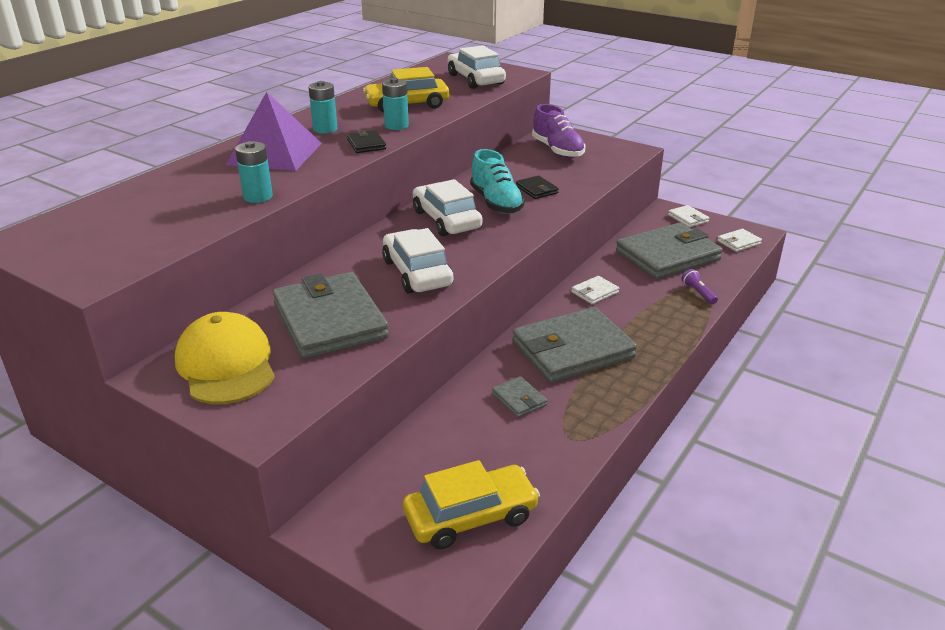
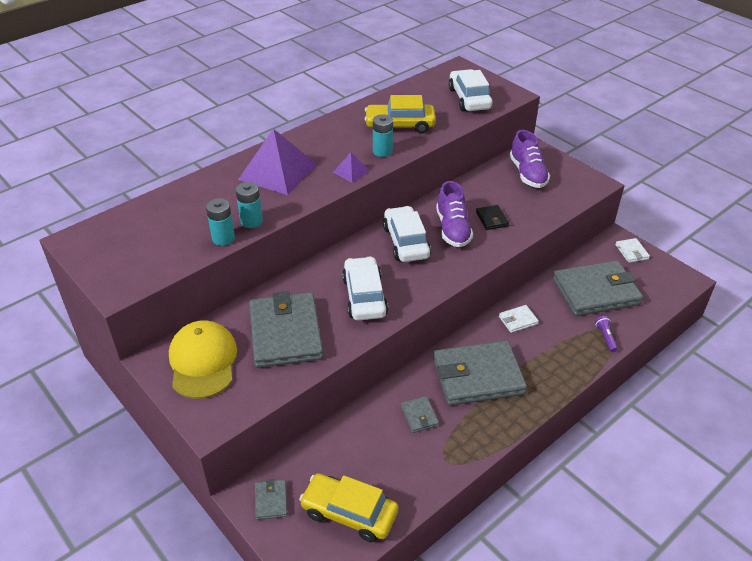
camera: 15 degrees right, 10 degrees up
(325, 129) = (324, 147): turquoise battery -> turquoise battery (223, 238)
(359, 525) = (271, 501): none -> grey wallet
(366, 144) = (351, 171): black wallet -> purple pyramid
(471, 517) = (349, 513): yellow car -> yellow car turned 150 degrees counterclockwise
(496, 203) = (453, 229): turquoise shoe -> purple shoe
(738, 242) = (665, 287): white wallet -> none

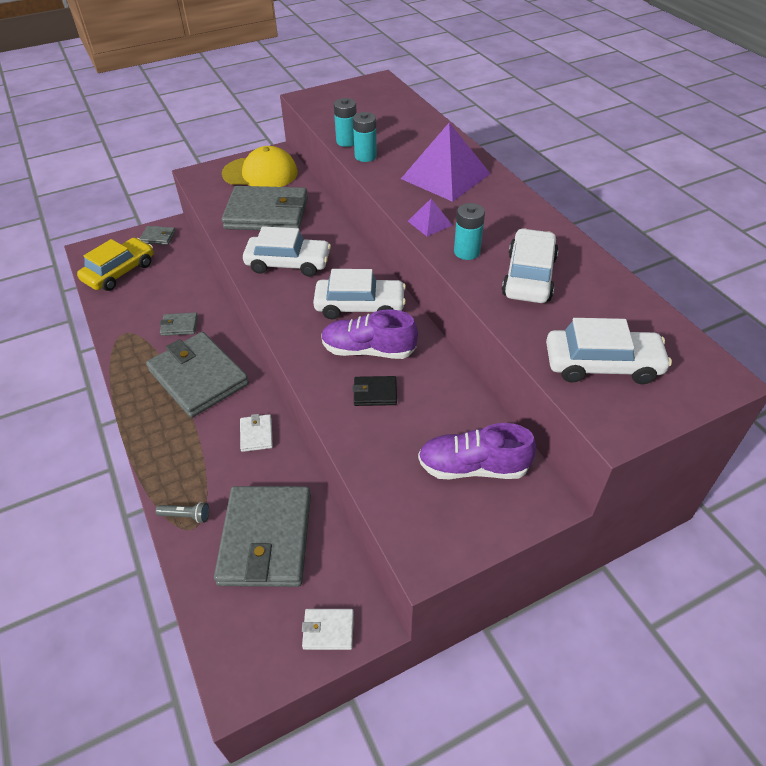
camera: 105 degrees right, 5 degrees up
(400, 125) = (529, 276): yellow car -> white car
(478, 376) = (199, 377): grey wallet -> grey wallet turned 45 degrees counterclockwise
(605, 337) = (186, 516): purple flashlight -> grey flashlight

